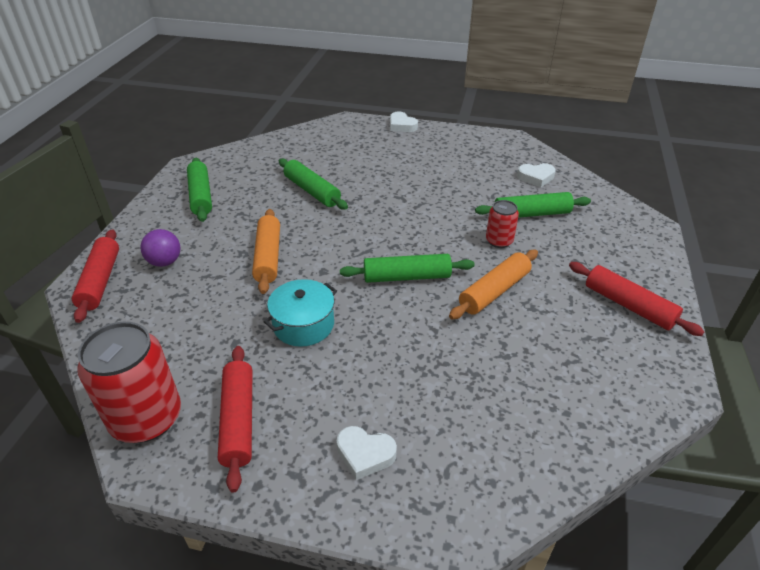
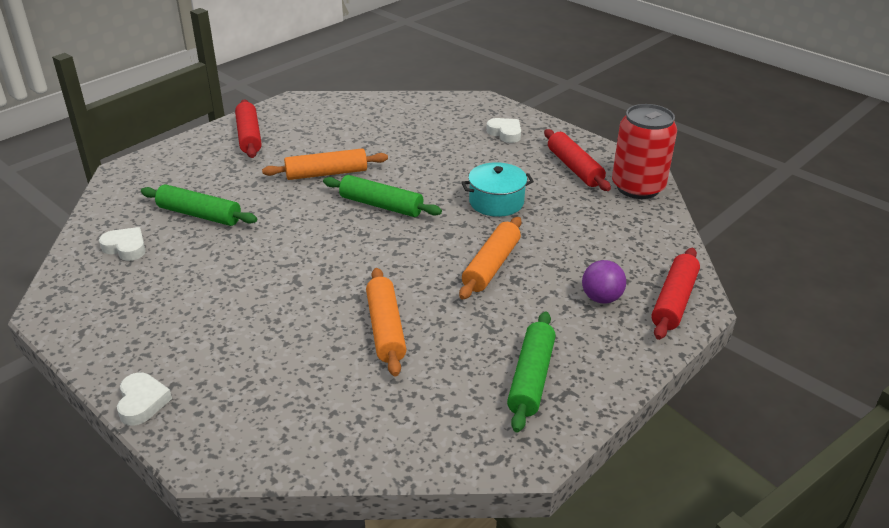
camera: 150 degrees left, 5 degrees down
(238, 420) = (574, 168): red rolling pin -> red rolling pin turned 45 degrees counterclockwise
(312, 191) = (385, 329): green rolling pin -> orange rolling pin
(499, 241) = (266, 204): red can -> none

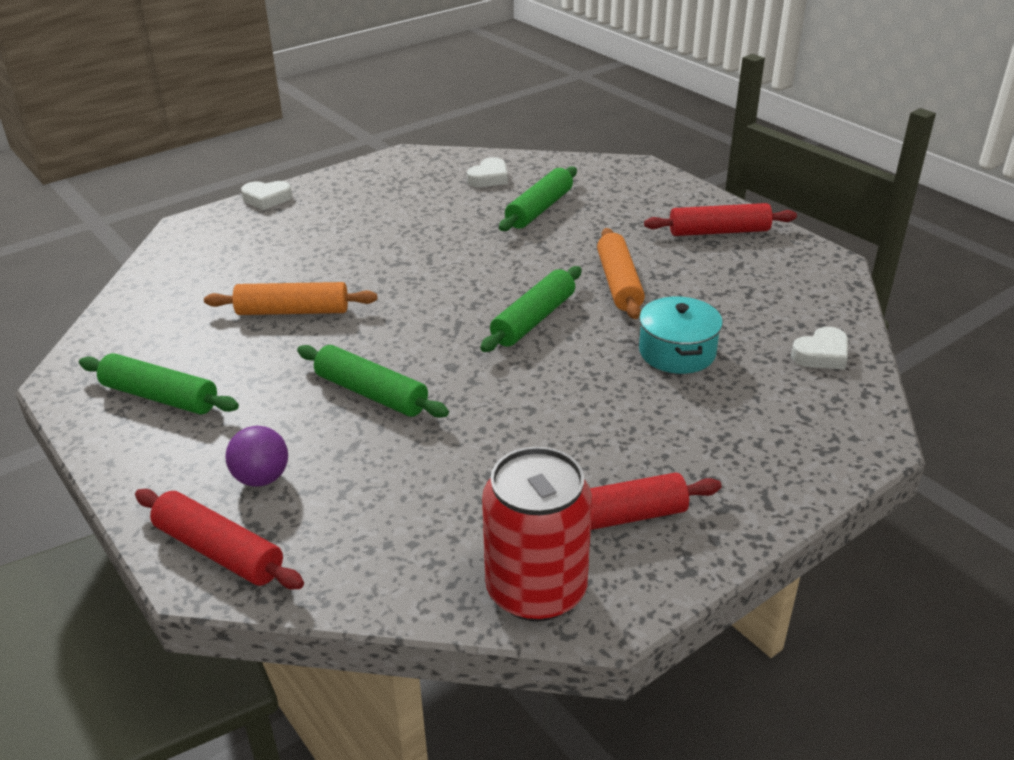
camera: 100 degrees right, 0 degrees up
(491, 266) = (371, 393): orange rolling pin -> green rolling pin
(496, 202) = (521, 416): turquoise pot -> turquoise pot (677, 352)
(505, 133) = (741, 453): white heart -> white heart (821, 354)

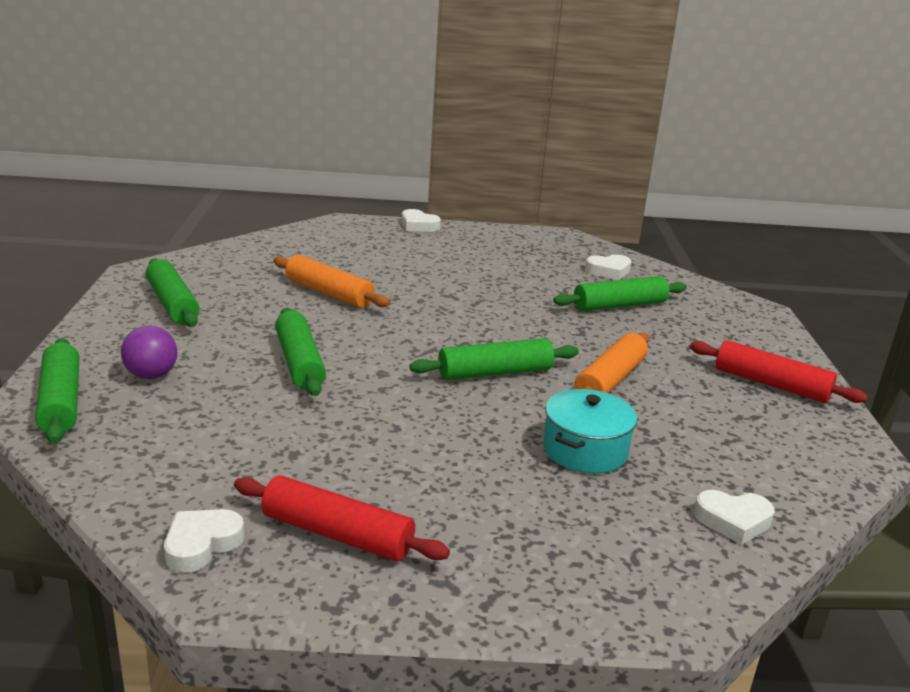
camera: 35 degrees right, 10 degrees down
(219, 551) = (61, 401): red rolling pin -> green rolling pin
(536, 590) = (201, 544): red can -> white heart

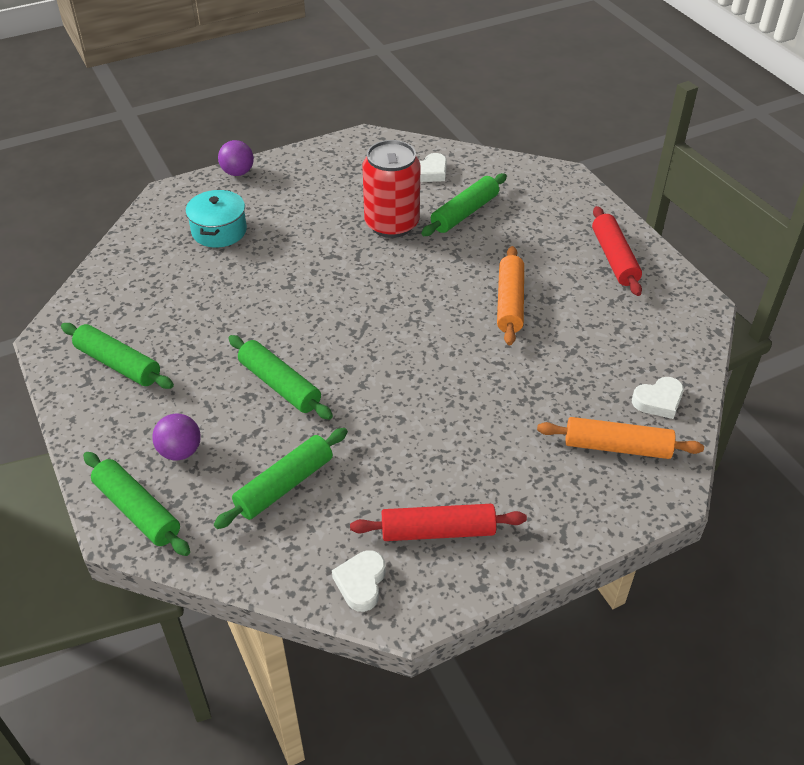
camera: 25 degrees left, 20 degrees up
(329, 293) = (235, 295): orange rolling pin -> orange rolling pin (617, 447)
(418, 225) = (238, 172): white heart -> purple ball
(494, 372) = (427, 330): green rolling pin -> green rolling pin (284, 485)
(533, 292) = (392, 224): none -> red can
(585, 450) = (537, 381): turquoise pot -> turquoise pot (219, 231)
(771, 384) = (614, 258): red rolling pin -> red rolling pin turned 75 degrees clockwise

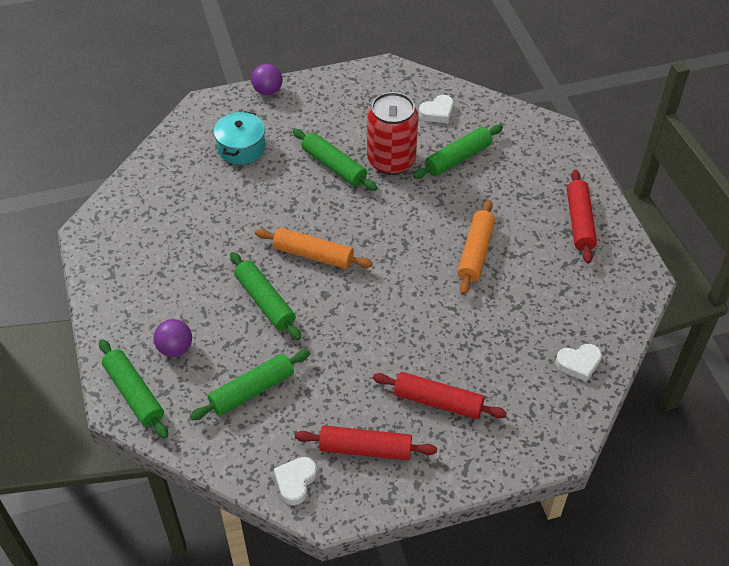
camera: 10 degrees right, 5 degrees up
(118, 364) = (138, 263): green rolling pin -> green rolling pin (334, 166)
(510, 465) = (438, 401): none -> red rolling pin
(617, 447) = (531, 400): orange rolling pin -> orange rolling pin (313, 255)

